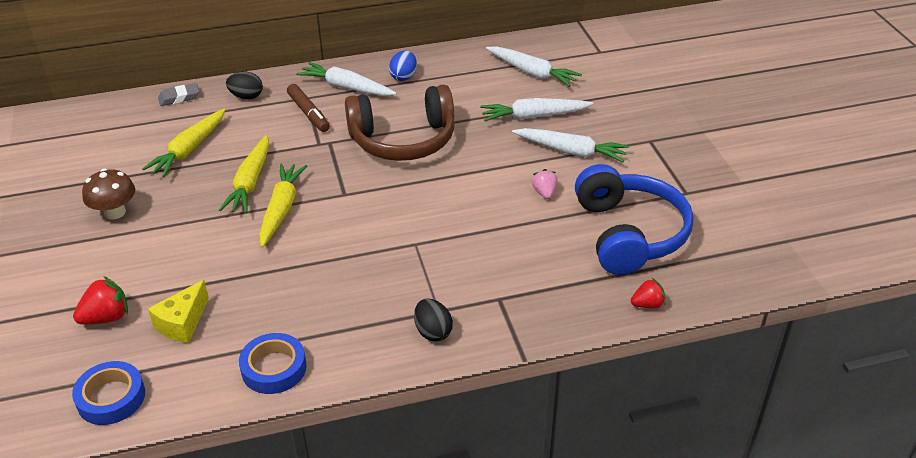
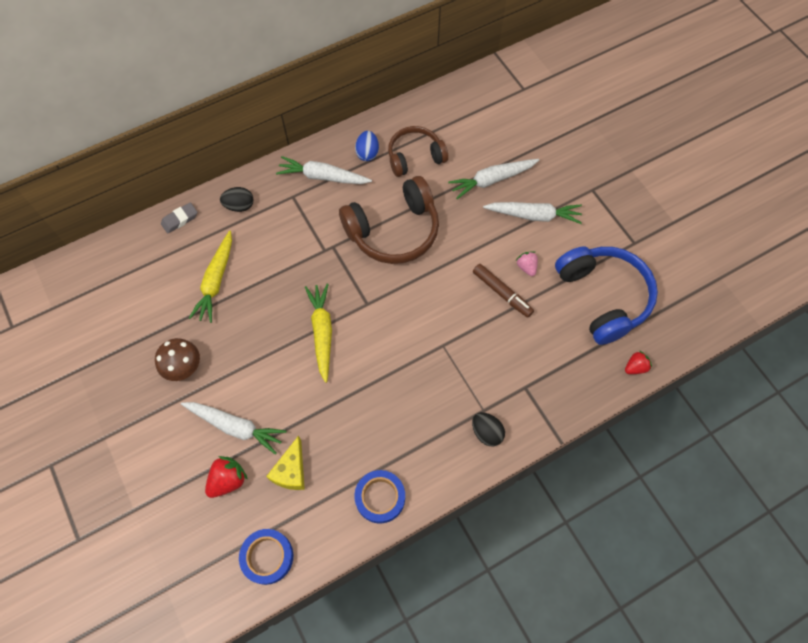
camera: 15 degrees left, 25 degrees up
(250, 182) = (284, 308): yellow carrot -> none
(308, 113) = (302, 215): brown marker -> brown marker (501, 293)
(454, 86) = (415, 157): none -> brown headphones
(532, 73) = (475, 127): white carrot -> white carrot (235, 427)

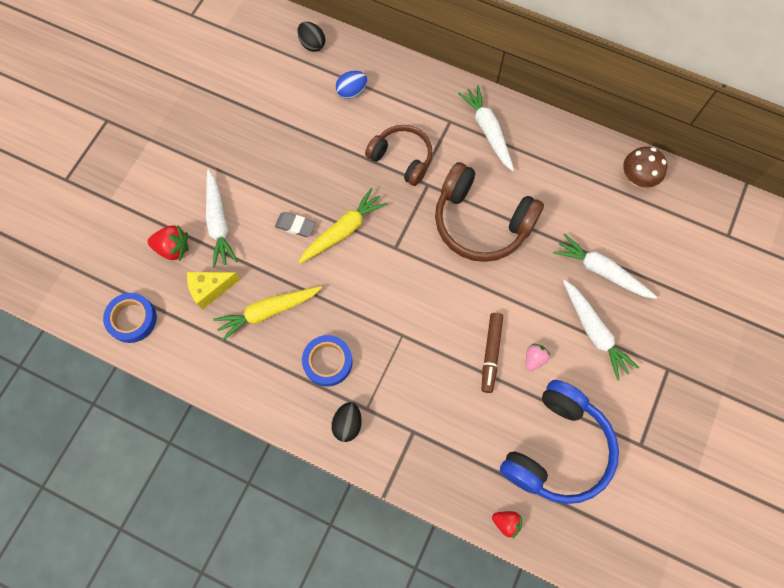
camera: 55 degrees right, 5 degrees up
(180, 219) = (362, 56): grey eraser -> grey eraser (295, 226)
(183, 367) = (241, 151): brown mushroom -> brown mushroom (637, 178)
(216, 281) = (329, 120): yellow carrot -> yellow carrot (268, 312)
(239, 206) = (409, 89): black egg -> black egg (312, 44)
(367, 153) = (541, 149): blue egg -> blue egg (352, 92)
(380, 497) = (233, 372): blue tape -> blue tape (327, 362)
(415, 157) = (570, 190): brown headphones -> brown headphones (402, 158)

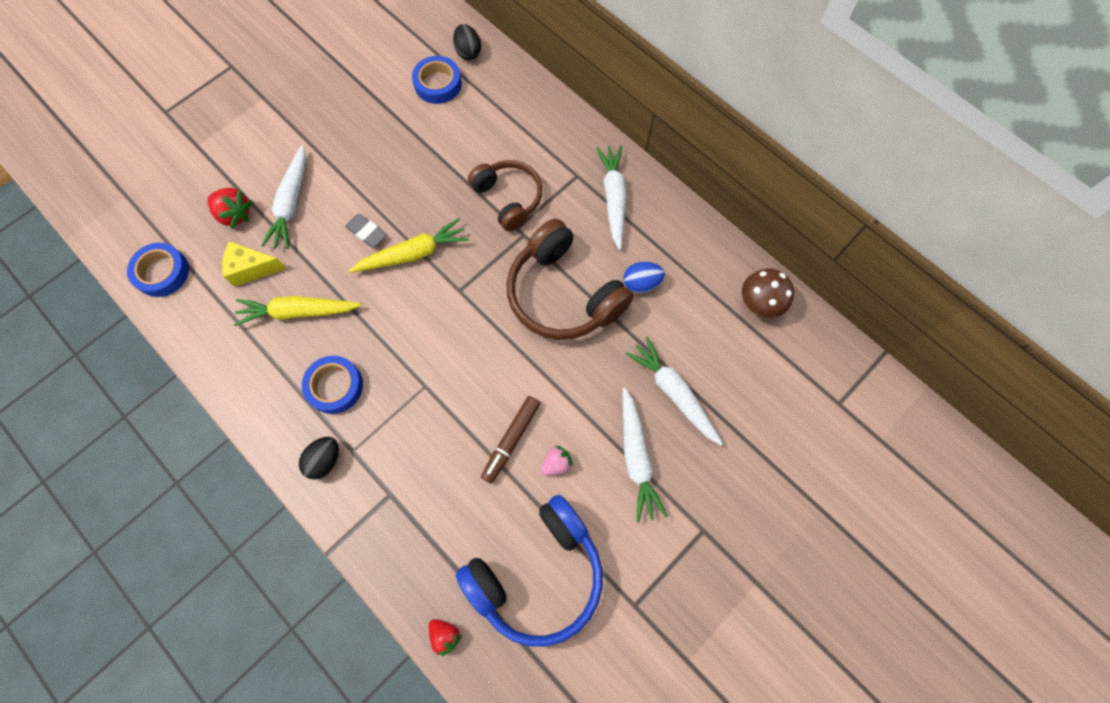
camera: 20 degrees right, 0 degrees up
(298, 80) = (438, 84): none -> blue tape
(352, 92) = (487, 113): blue egg -> blue egg (641, 283)

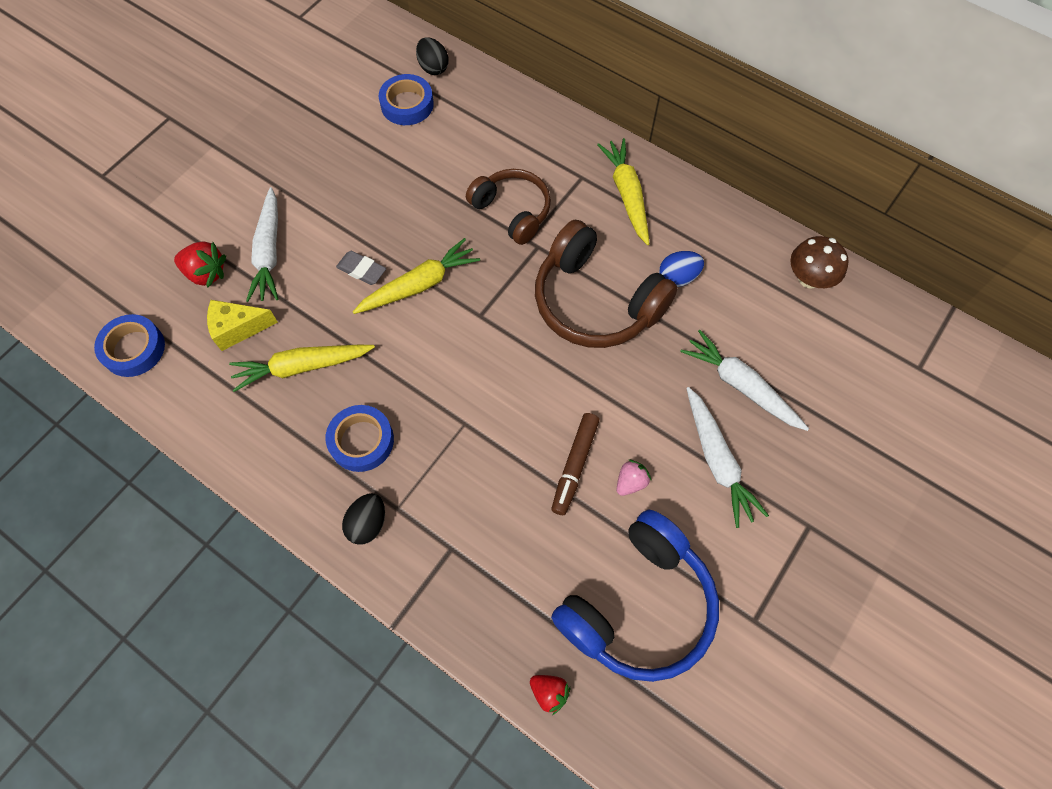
camera: 10 degrees left, 5 degrees down
(613, 199) = (627, 195): white carrot -> yellow carrot

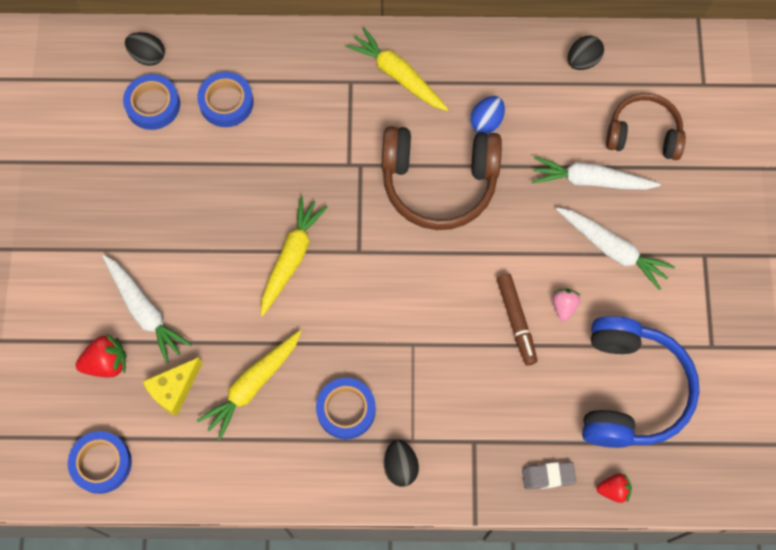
camera: 35 degrees left, 5 degrees up
(362, 270) = (235, 276): grey eraser -> grey eraser (548, 476)
(466, 135) = (226, 102): none -> blue tape
(512, 211) = (317, 147): brown headphones -> brown headphones (643, 134)
(809, 278) = (583, 61): brown mushroom -> black egg

